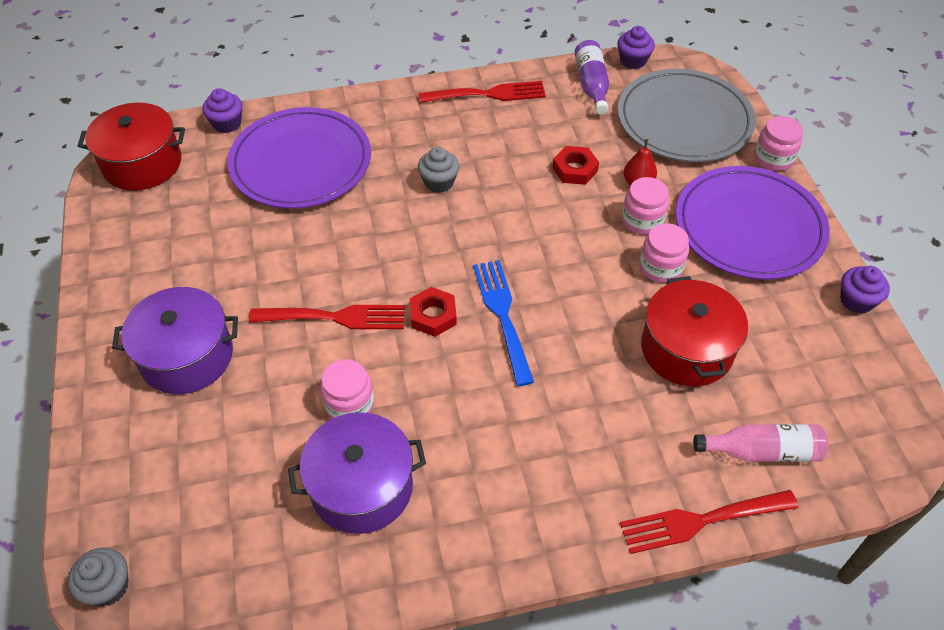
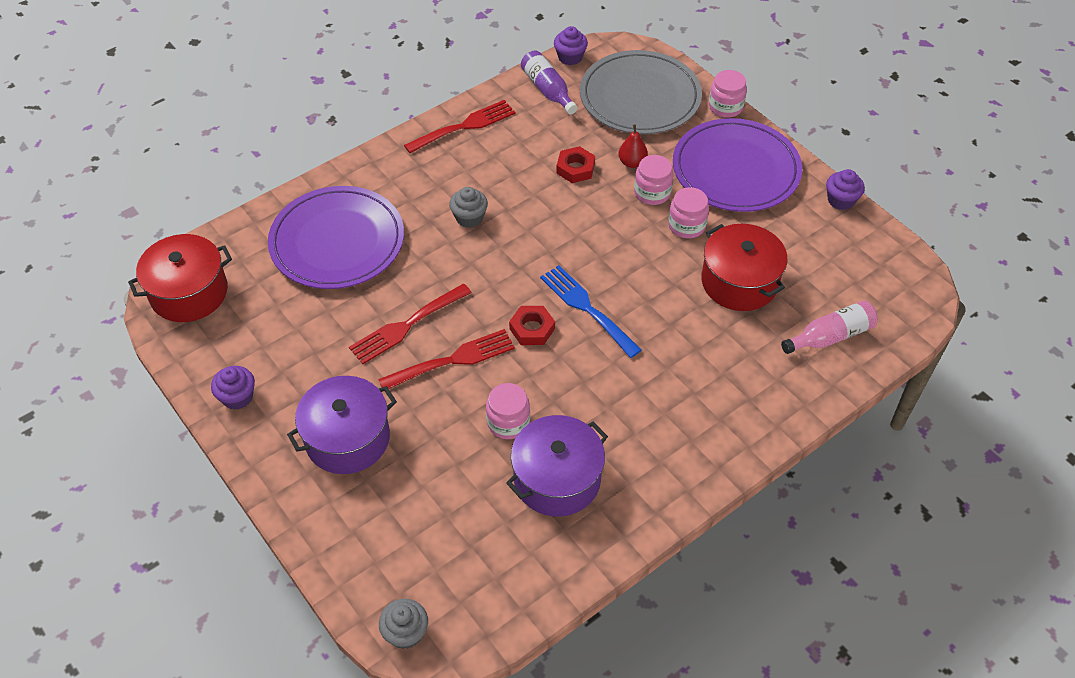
camera: 25 degrees left, 0 degrees up
(227, 123) = (244, 229): purple cupcake -> purple cupcake (237, 397)
(701, 521) = (814, 402): red fork -> red fork (406, 326)

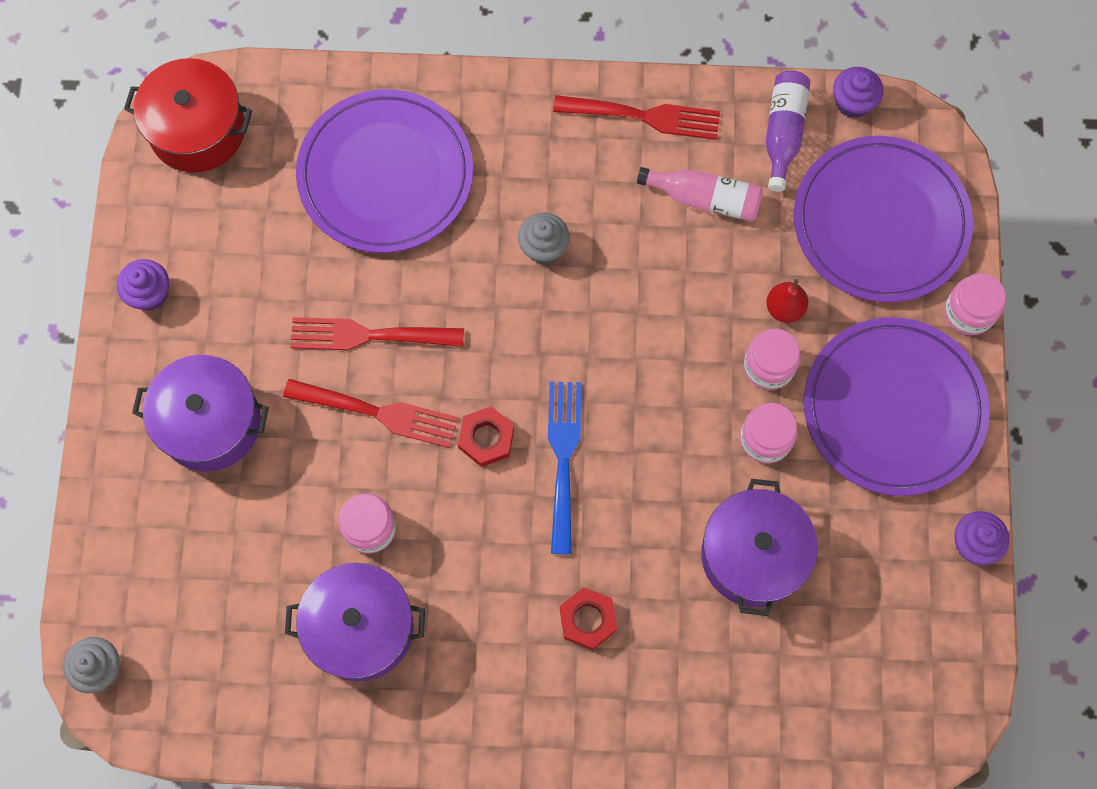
camera: 40 degrees right, 20 degrees up
(575, 168) = (714, 268): red nut -> red nut (588, 619)
(640, 97) = (880, 222): grey plate -> purple plate
(739, 282) = (753, 555): red pot -> purple pot
(830, 336) = (784, 699): pink bottle -> pink bottle (705, 199)

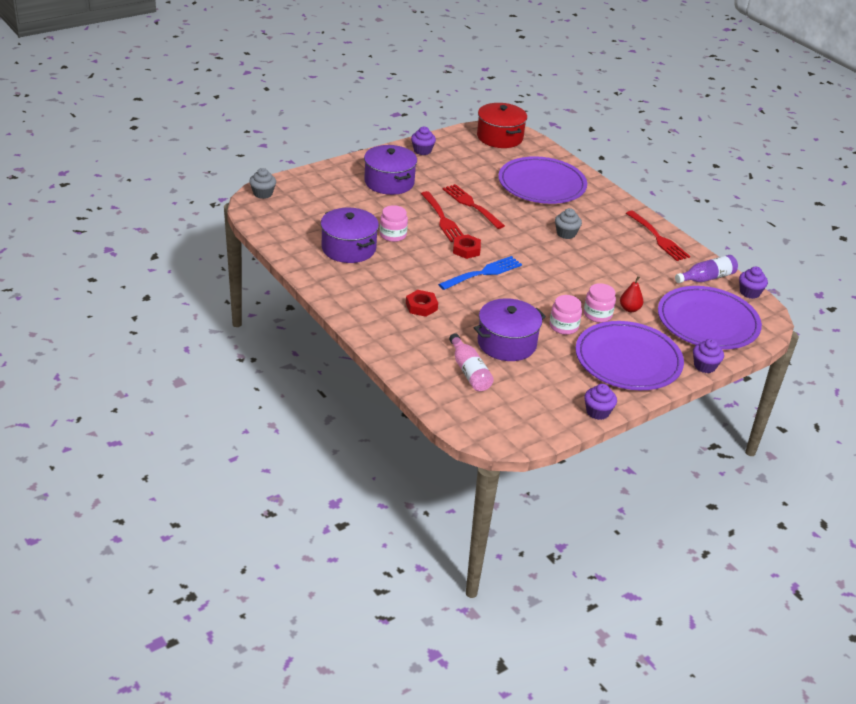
camera: 50 degrees right, 35 degrees down
(705, 199) = (646, 268): pink bottle -> pink bottle (469, 371)
(968, 312) = (704, 366): pink jar -> purple cupcake

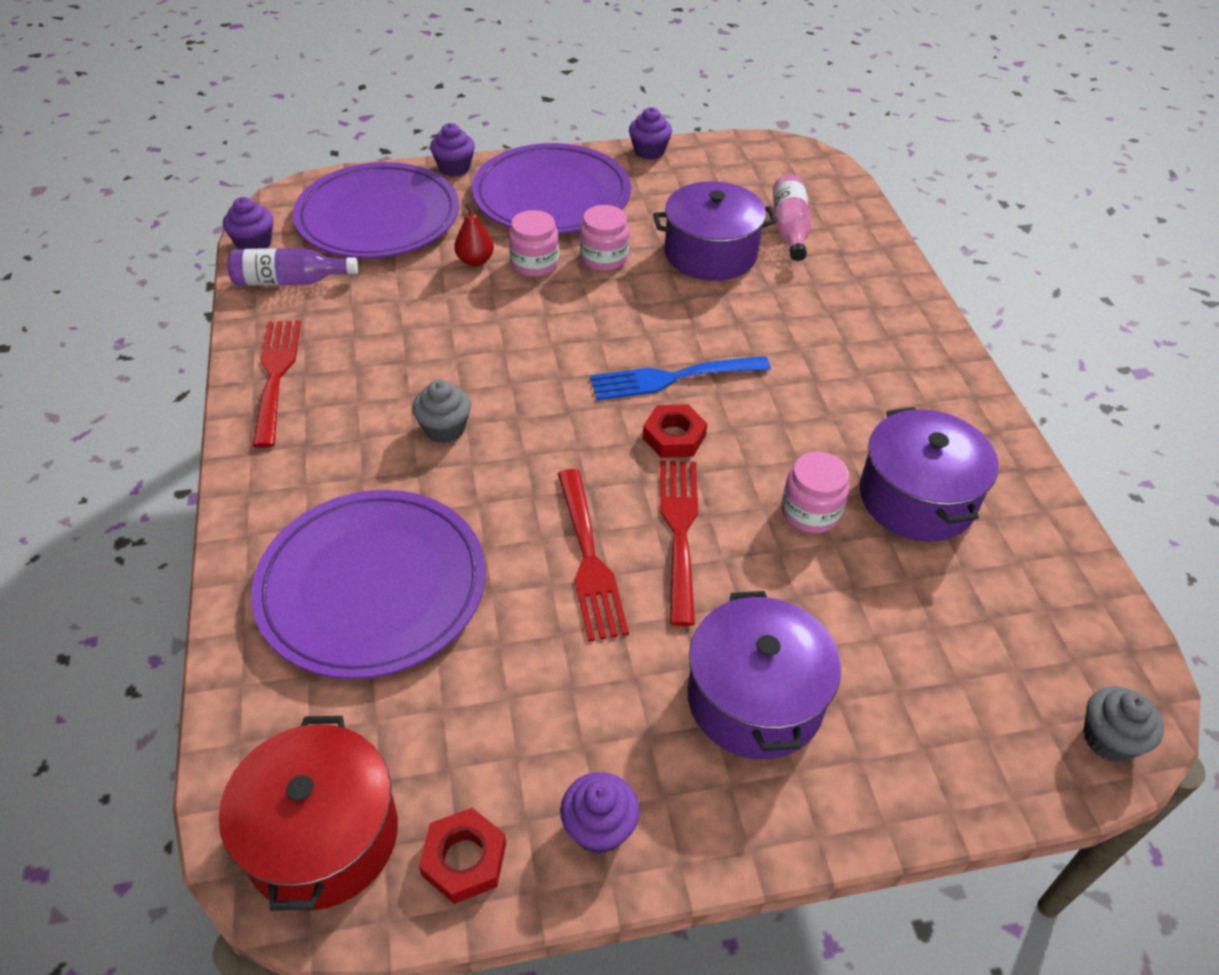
camera: 155 degrees left, 10 degrees up
(421, 306) = (817, 339): red nut -> red nut (464, 859)

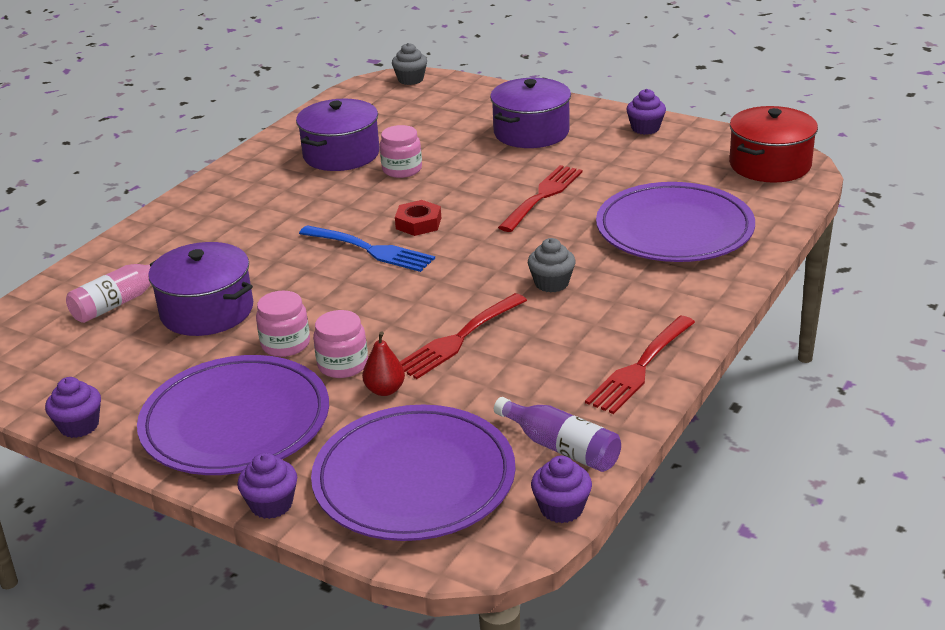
camera: 135 degrees left, 15 degrees down
(464, 859) = (711, 140): red nut -> none
(679, 531) = (480, 188): red fork -> red fork (459, 339)

